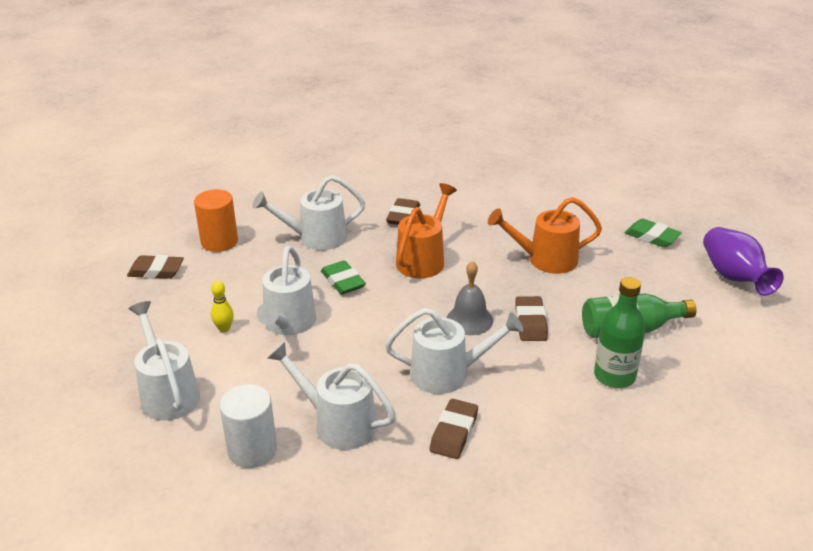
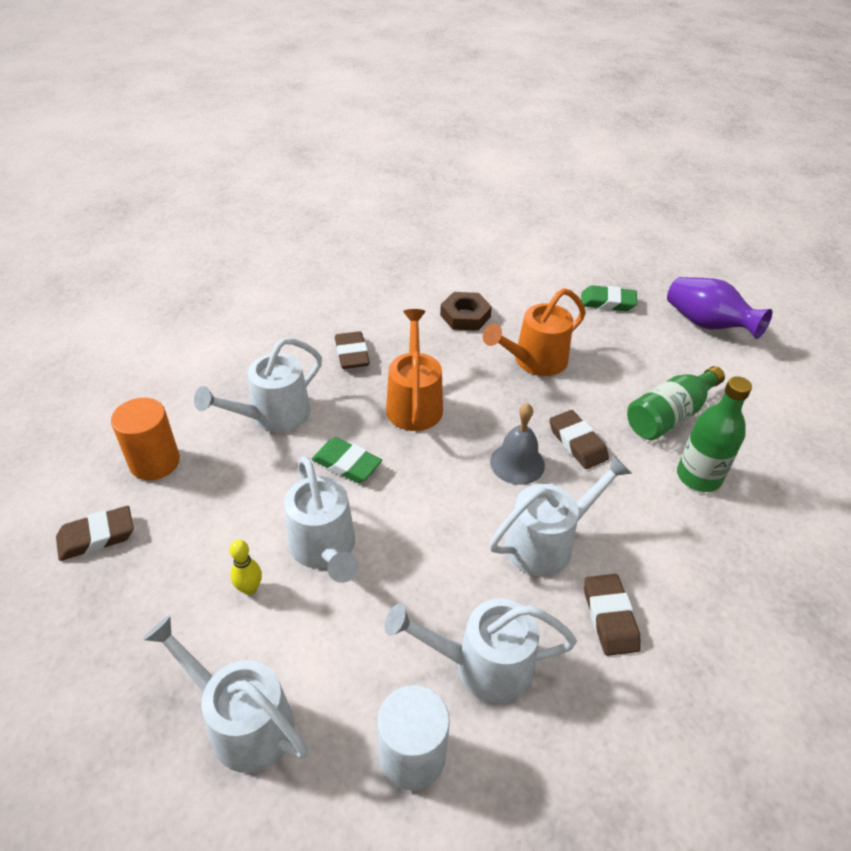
camera: 30 degrees left, 10 degrees up
(515, 214) = (465, 316): none -> brown nut

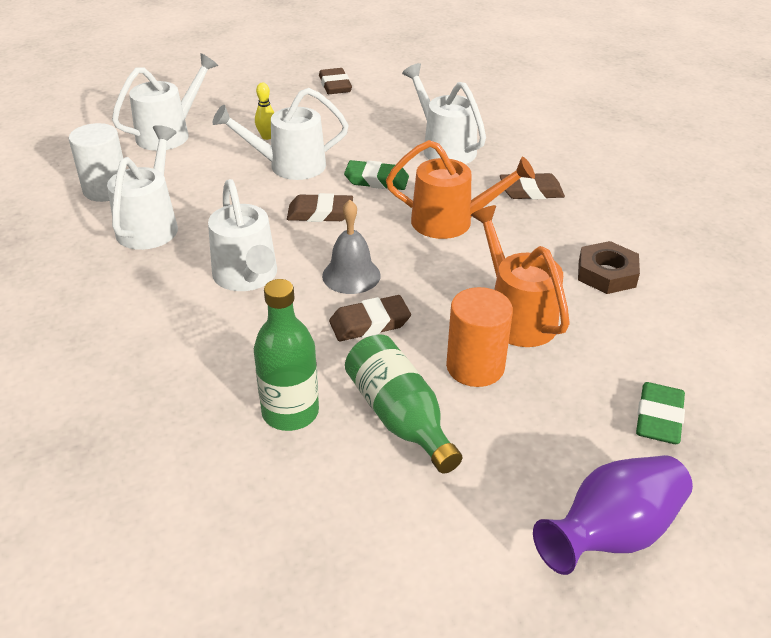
camera: 100 degrees right, 5 degrees down
(155, 462) = (400, 101): orange cylinder -> orange cylinder (475, 367)
(346, 464) = (376, 180): green eraser -> green eraser turned 60 degrees clockwise
(609, 617) = (153, 298): brown eraser -> brown eraser (320, 213)

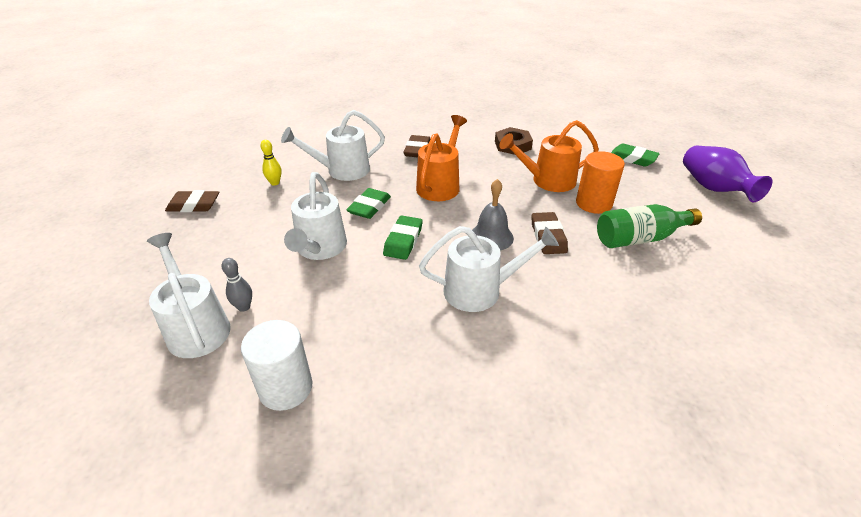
camera: 75 degrees left, 0 degrees up
(151, 225) = (375, 350): white watering can -> none
(196, 148) = (244, 307): none -> grey bowling pin
(267, 137) = (257, 256): yellow bowling pin -> yellow bowling pin (275, 183)
(290, 412) = (640, 284): green bottle -> none
(320, 213) = (403, 241): brown eraser -> green eraser

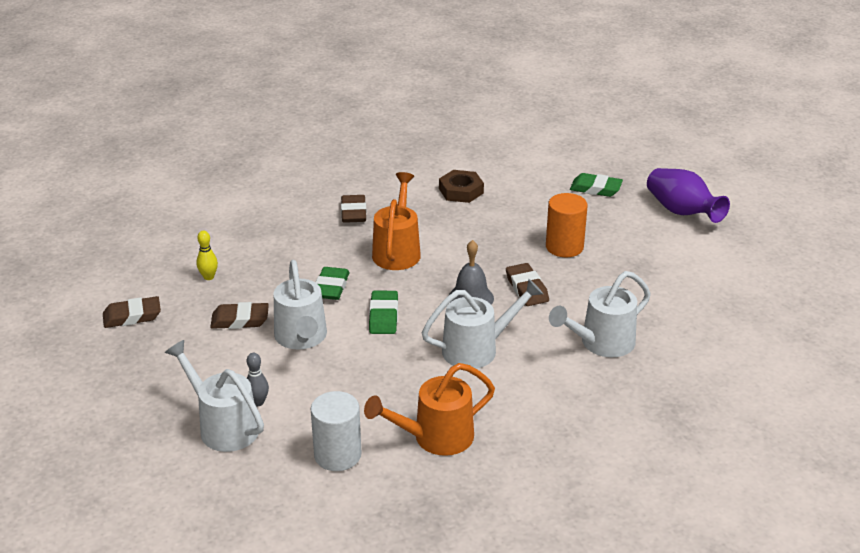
camera: 15 degrees left, 5 degrees down
(277, 223) = (240, 320): none -> brown eraser
(341, 171) = (278, 251): white watering can -> white watering can (601, 344)
(547, 181) = (510, 229): orange watering can -> orange watering can (435, 438)
(640, 238) = (615, 276): green bottle -> none

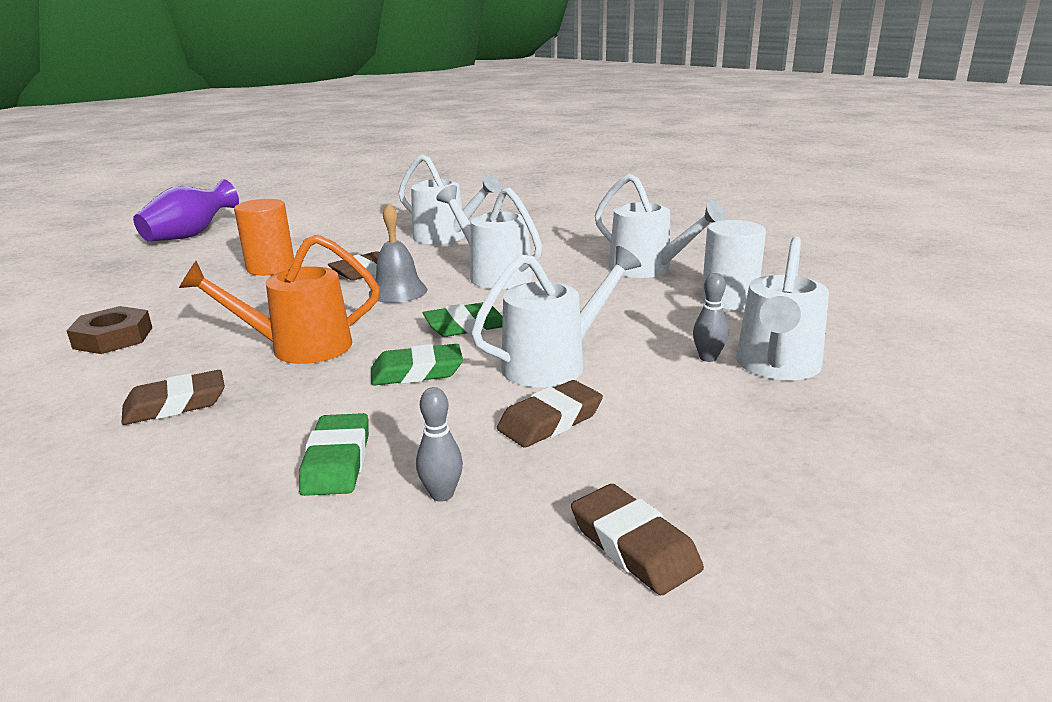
camera: 110 degrees left, 10 degrees down
(208, 277) = (442, 494): yellow bowling pin -> grey bowling pin
(240, 320) = (550, 421): brown eraser -> brown eraser turned 75 degrees clockwise
(435, 438) = (649, 269): orange watering can -> white watering can
(595, 189) = (127, 270): green eraser -> green eraser (337, 461)

